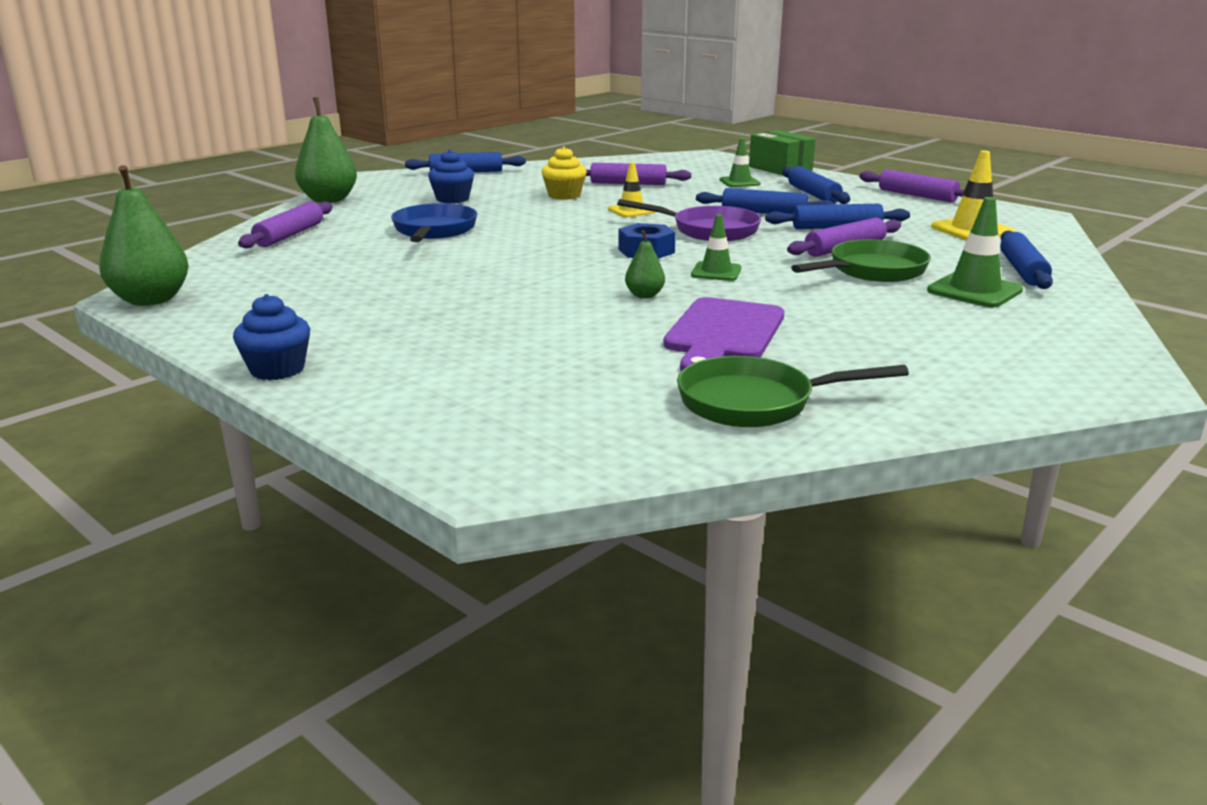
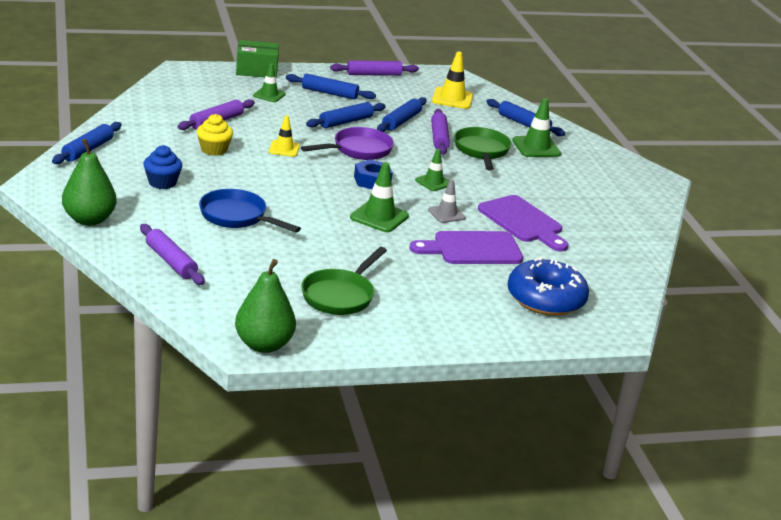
camera: 60 degrees left, 5 degrees up
(277, 369) = (442, 340): blue cupcake -> none
(508, 399) = (545, 299): none -> blue donut
(560, 272) = (379, 217): none -> green traffic cone
(575, 327) = (472, 249): none -> purple cutting board
(644, 295) = (446, 214): green pear -> grey traffic cone
(755, 403) = (606, 252): green pan -> green pan (340, 295)

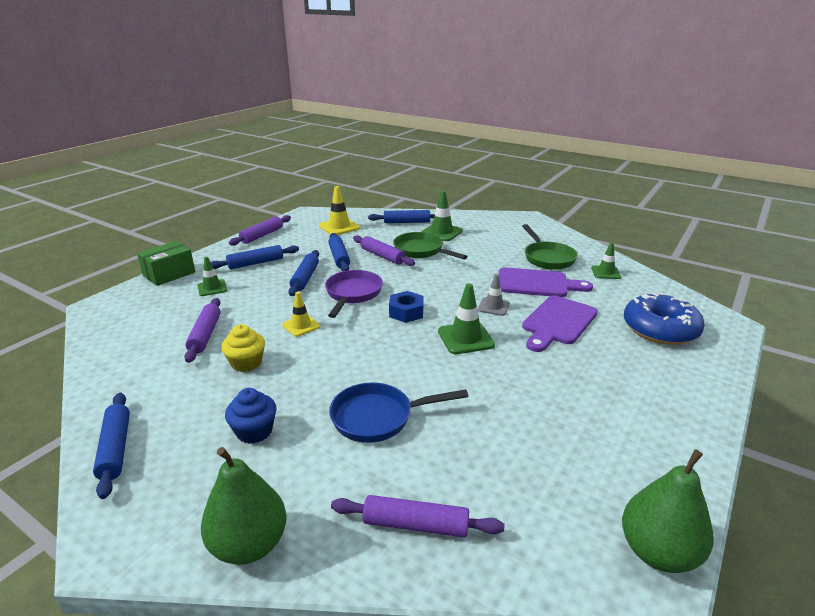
camera: 40 degrees left, 0 degrees up
(340, 295) = (584, 433): green pan -> green pan (547, 258)
(433, 182) = (441, 288): green traffic cone -> green traffic cone (605, 272)

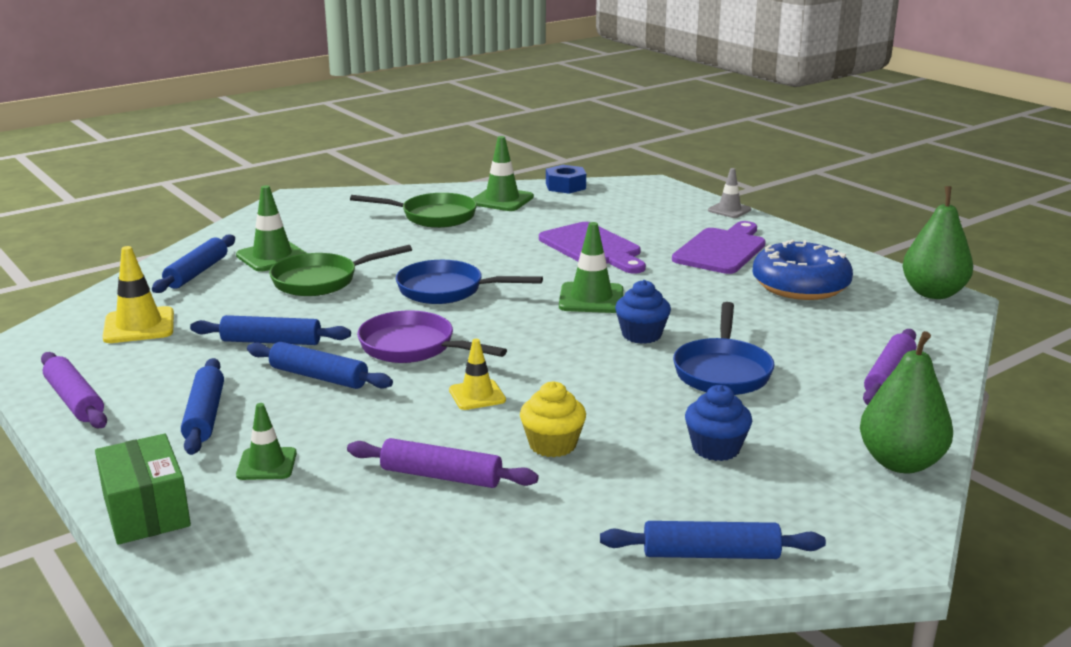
camera: 70 degrees left, 5 degrees down
(382, 256) = (307, 309): purple rolling pin -> none
(406, 312) = (500, 320): blue nut -> blue nut (565, 186)
(419, 370) = (641, 335): none -> blue cupcake
(437, 287) = (447, 290): none -> blue pan
(493, 306) = (530, 270): grey traffic cone -> grey traffic cone (729, 210)
(536, 284) = (495, 237): purple cutting board -> purple cutting board (722, 250)
(605, 272) = (502, 200): green traffic cone -> green traffic cone, size x1.53
(660, 329) = (640, 210): blue donut -> blue donut (800, 285)

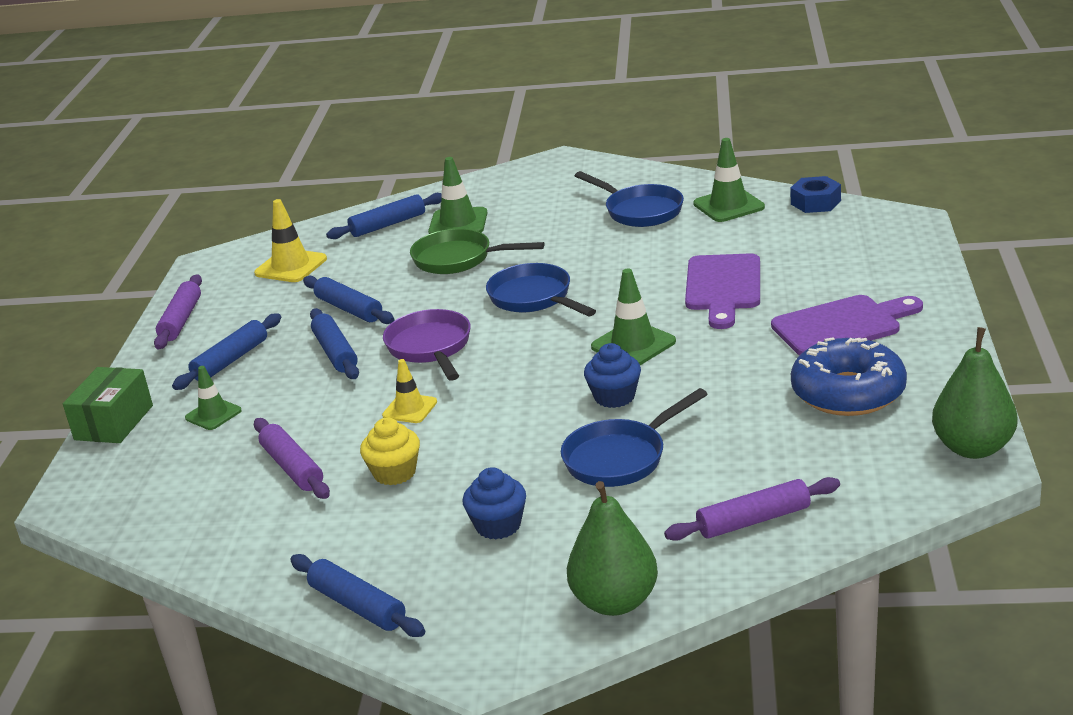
camera: 45 degrees right, 5 degrees up
(433, 216) = (639, 211): green pan -> blue pan
(729, 210) = (935, 277): grey traffic cone -> none

